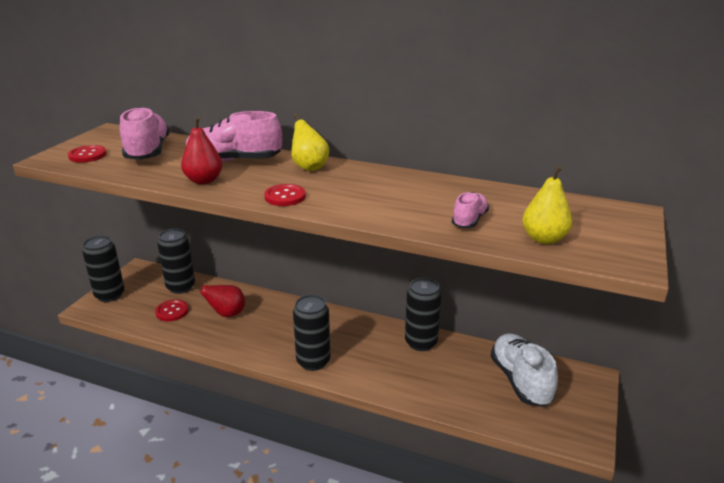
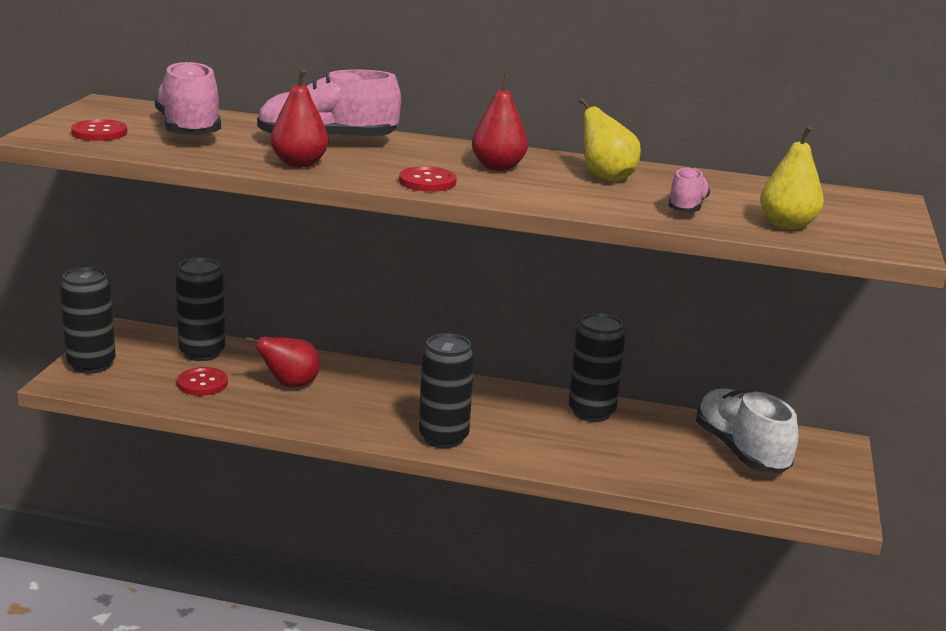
camera: 10 degrees left, 5 degrees down
(309, 167) = (440, 150): yellow pear -> yellow pear (606, 177)
(343, 182) = (498, 167): none -> red pear

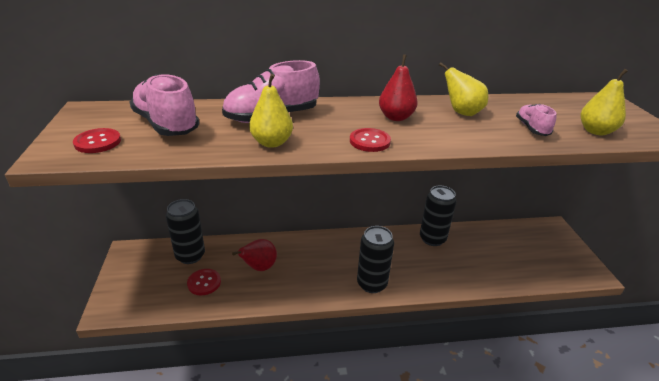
camera: 20 degrees left, 10 degrees up
(91, 365) = (120, 288): black can -> none
(299, 164) = (272, 143): red pear -> yellow pear
(741, 451) = (519, 244): white shoe -> none

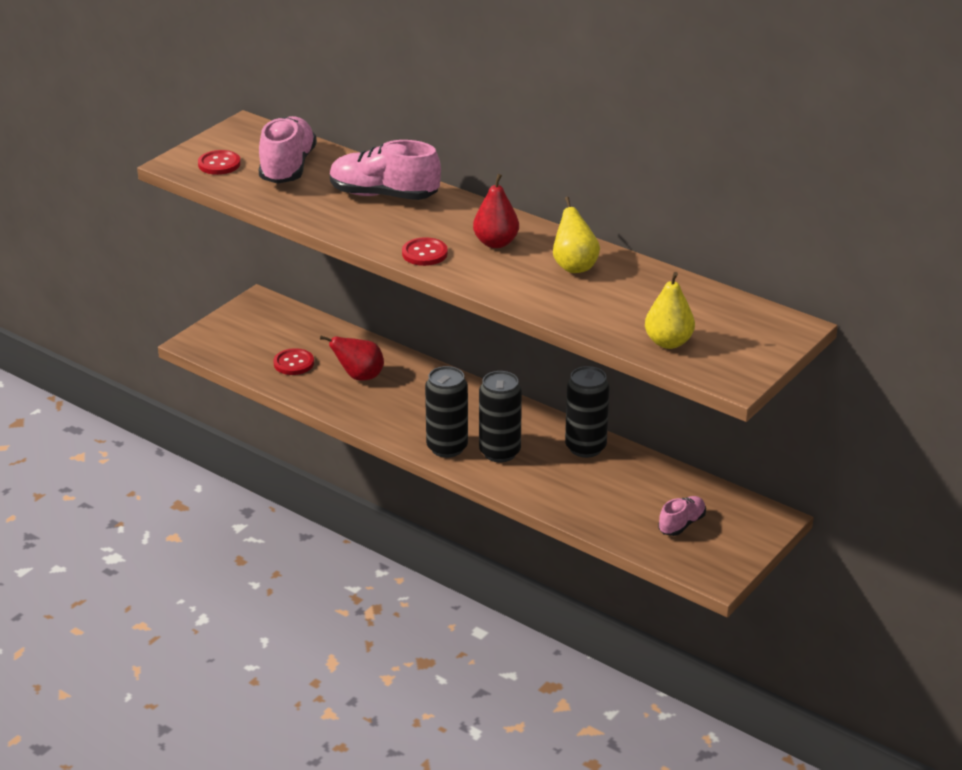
camera: 45 degrees right, 0 degrees up
(190, 256) = (309, 333): black can -> black can (499, 452)
(272, 143) = (343, 220): yellow pear -> none
(532, 128) = (606, 310): pink shoe -> pink shoe (681, 524)

